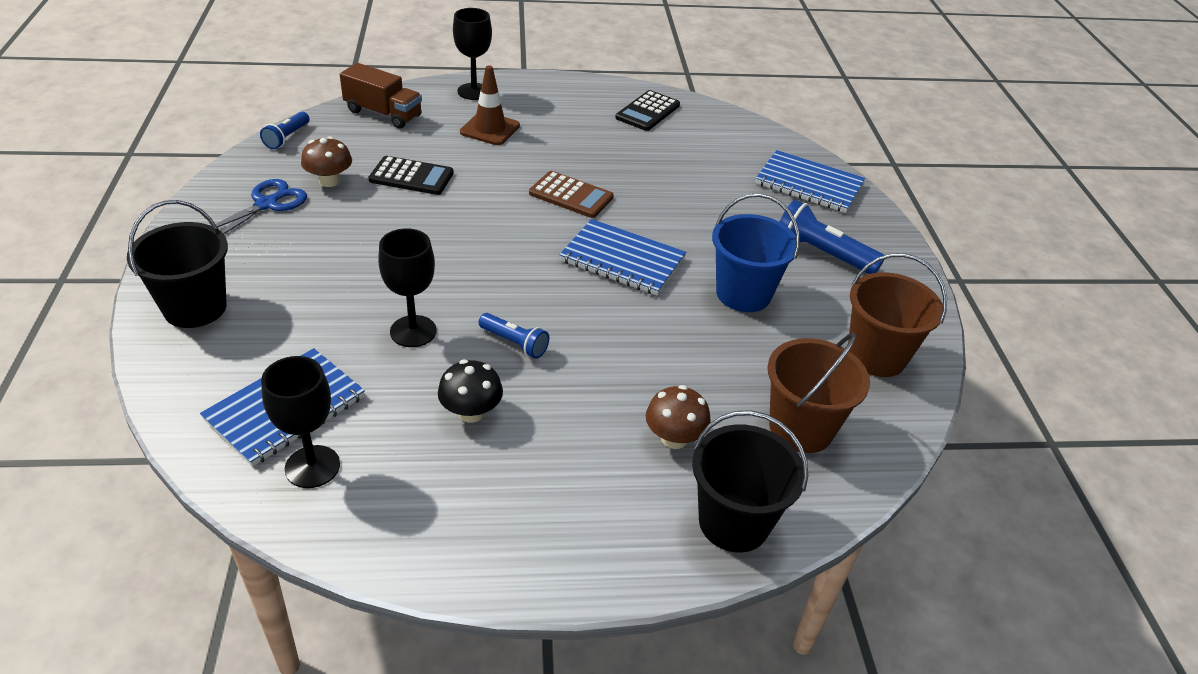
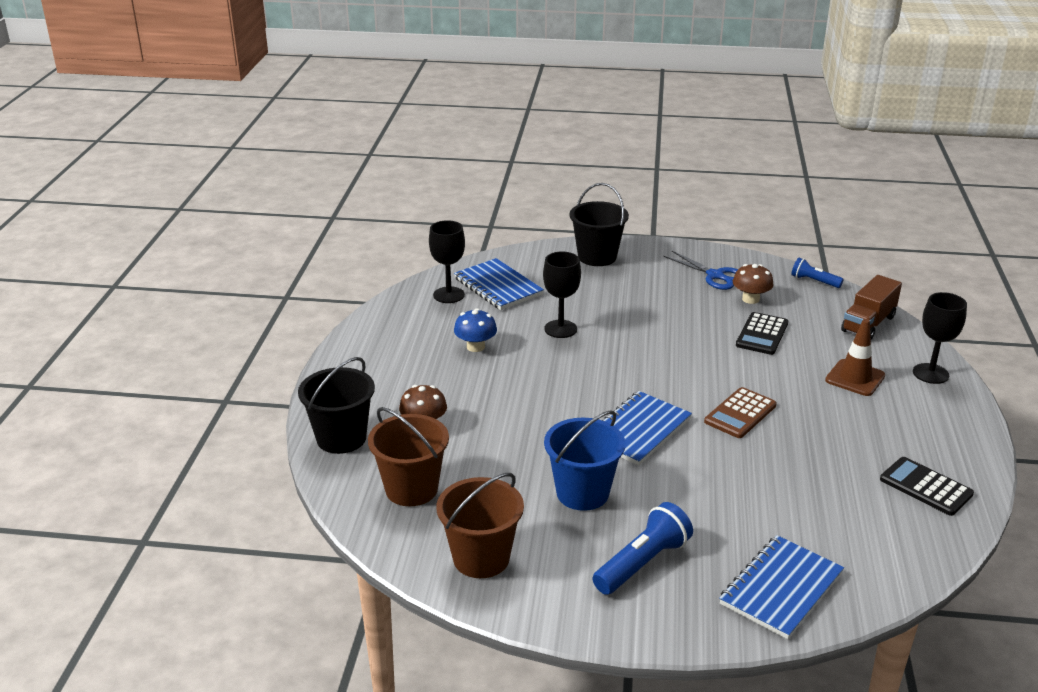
camera: 105 degrees right, 10 degrees down
(471, 412) = (475, 347): black mushroom -> blue mushroom
(515, 343) = (540, 368): blue flashlight -> none

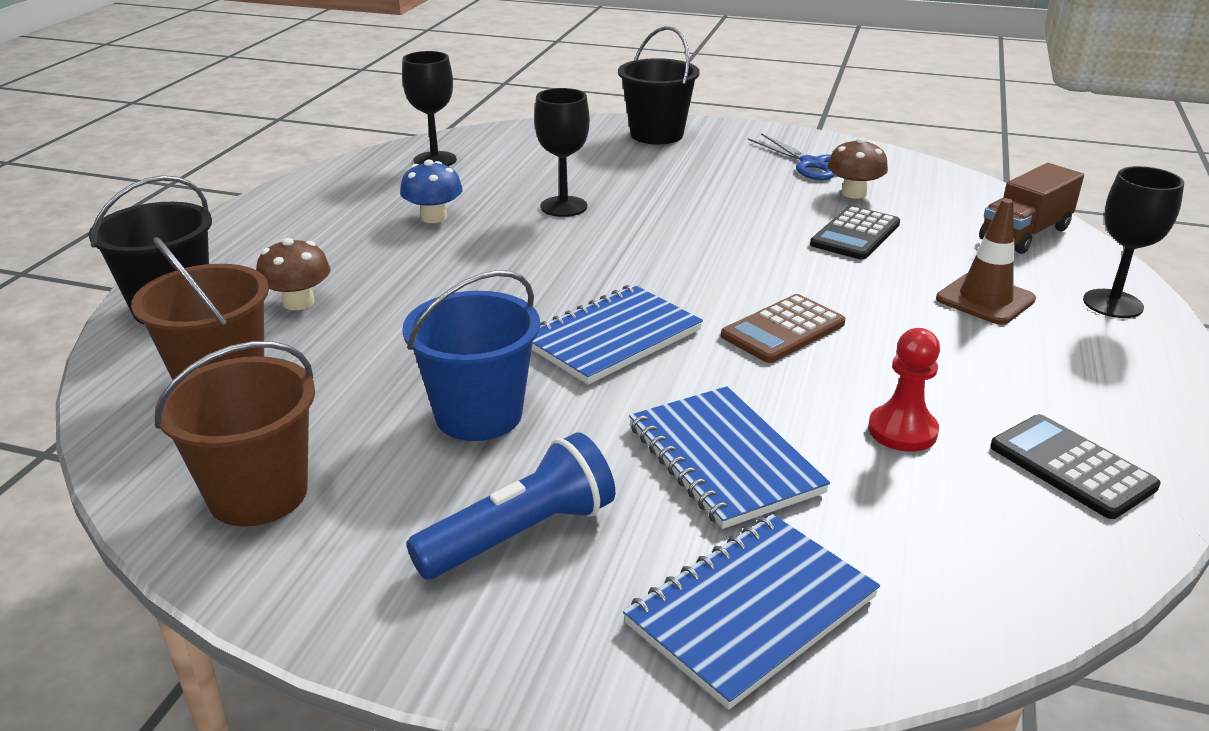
camera: 10 degrees right, 0 degrees up
(498, 286) = (506, 156): blue notebook -> blue notebook (724, 459)
(814, 281) = (955, 180): blue flashlight -> none
(829, 475) = (902, 431): none -> red pawn

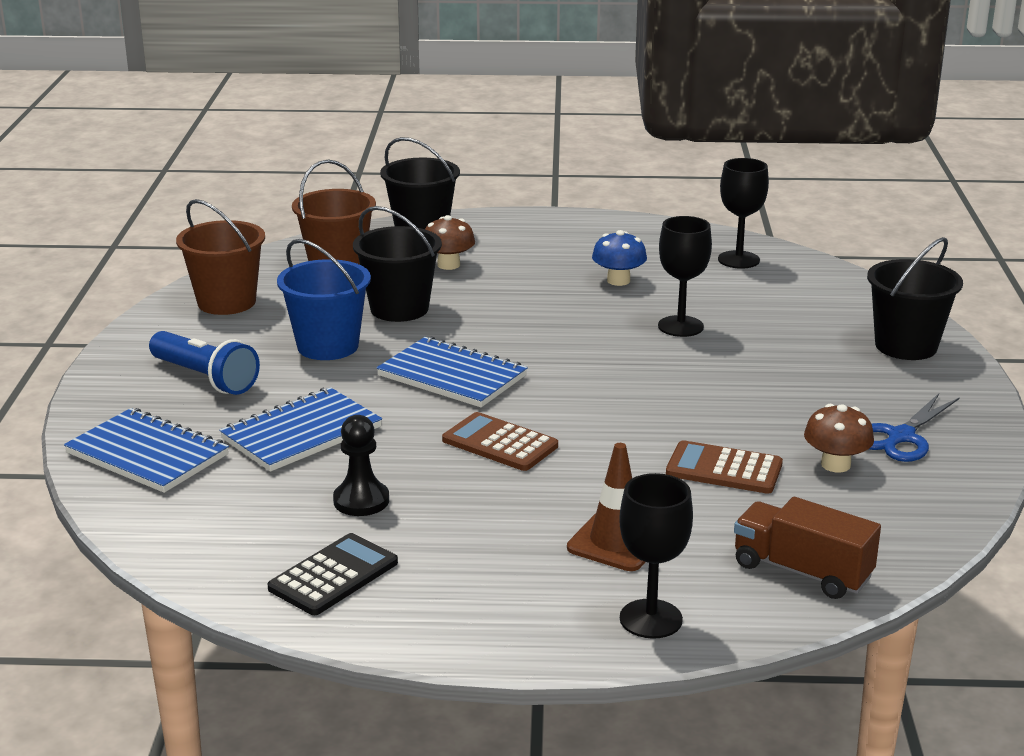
camera: 75 degrees right, 5 degrees down
(402, 350) = (399, 309): none -> black bucket
(855, 234) = (724, 469): black calculator -> brown calculator
(902, 431) = (361, 501): red pawn -> black pawn

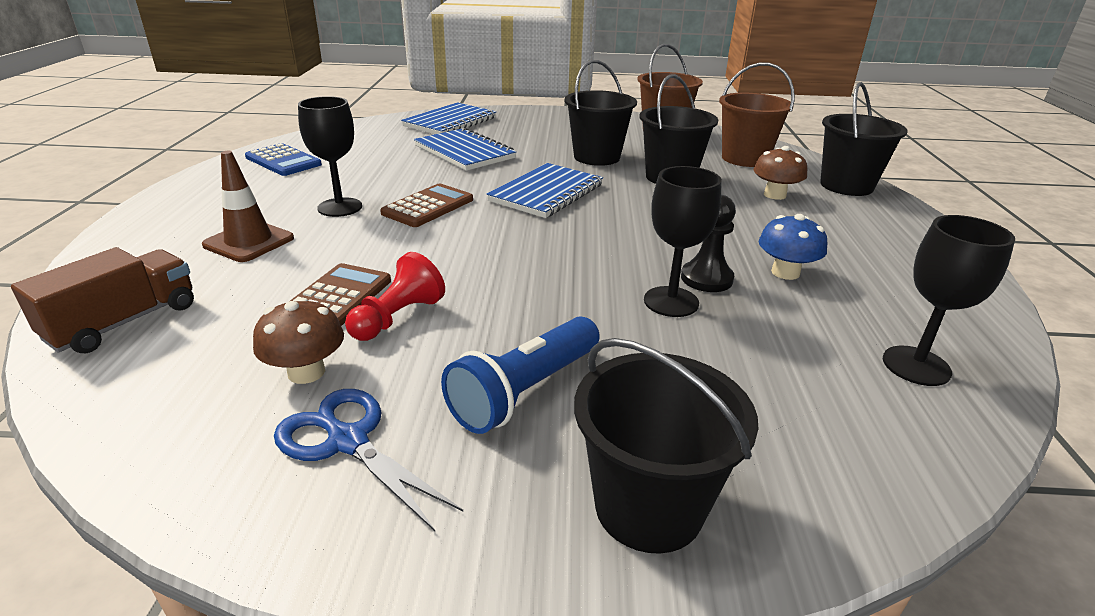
camera: 90 degrees right, 5 degrees up
(205, 378) = (546, 130): blue flashlight -> blue flashlight (525, 391)
(328, 346) = (596, 157): blue bucket -> black bucket
(333, 576) = (283, 161): black calculator -> blue calculator
(361, 501) = (367, 167): black pawn -> black pawn (706, 278)
(651, 619) = (132, 248): black goblet -> black goblet (340, 207)
(744, 436) = (398, 318): none -> red pawn

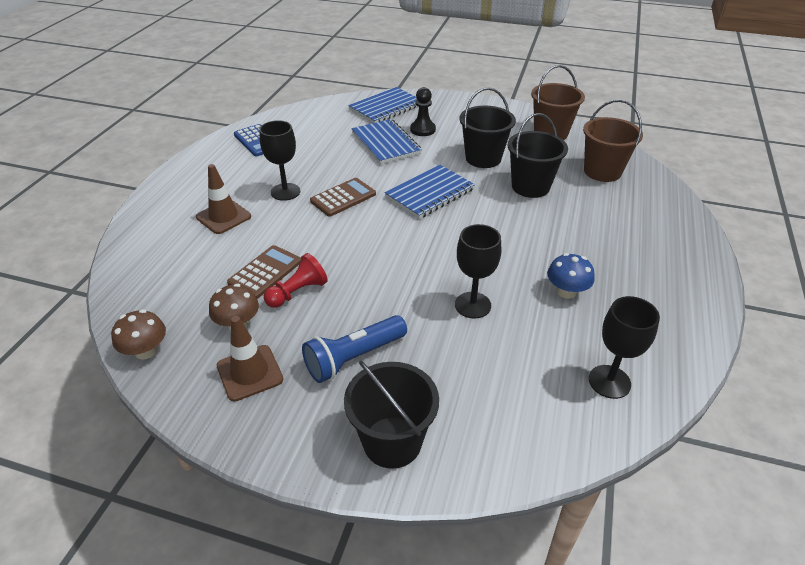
camera: 15 degrees right, 10 degrees up
(124, 322) = (147, 273): brown truck -> none
(347, 441) = (250, 373): blue scissors -> brown traffic cone
(706, 278) = (507, 289): black pawn -> black pawn (422, 129)
(774, 195) = (603, 215): brown mushroom -> brown mushroom (146, 351)
(846, 186) = (669, 211): black bucket -> none

